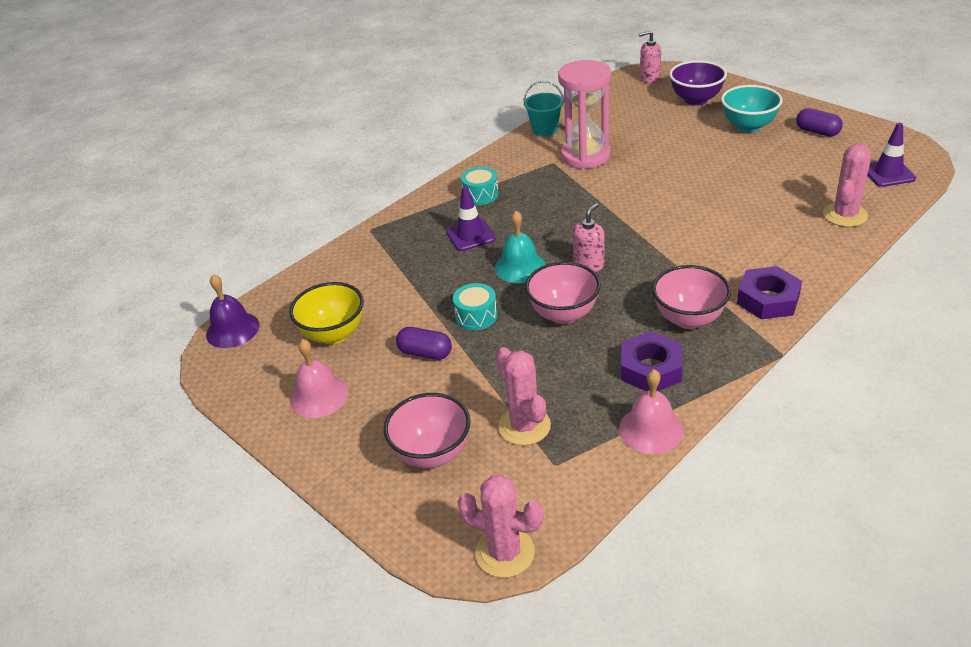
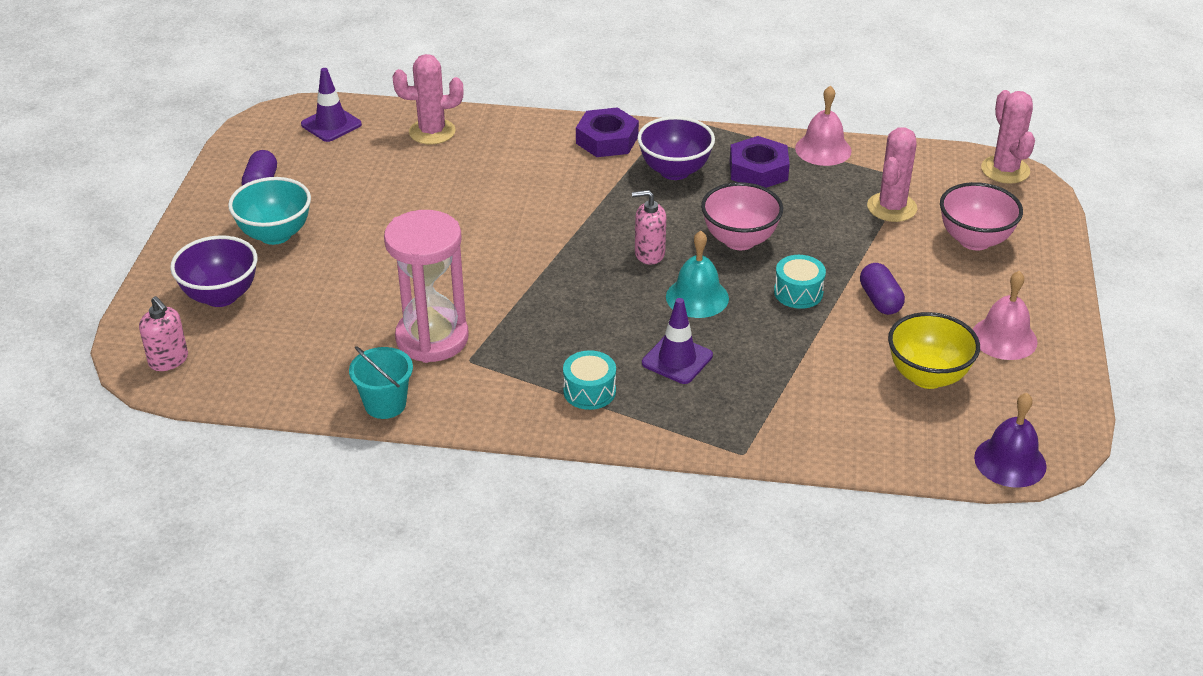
camera: 130 degrees left, 0 degrees up
(688, 319) = (675, 171): pink bowl -> purple bowl

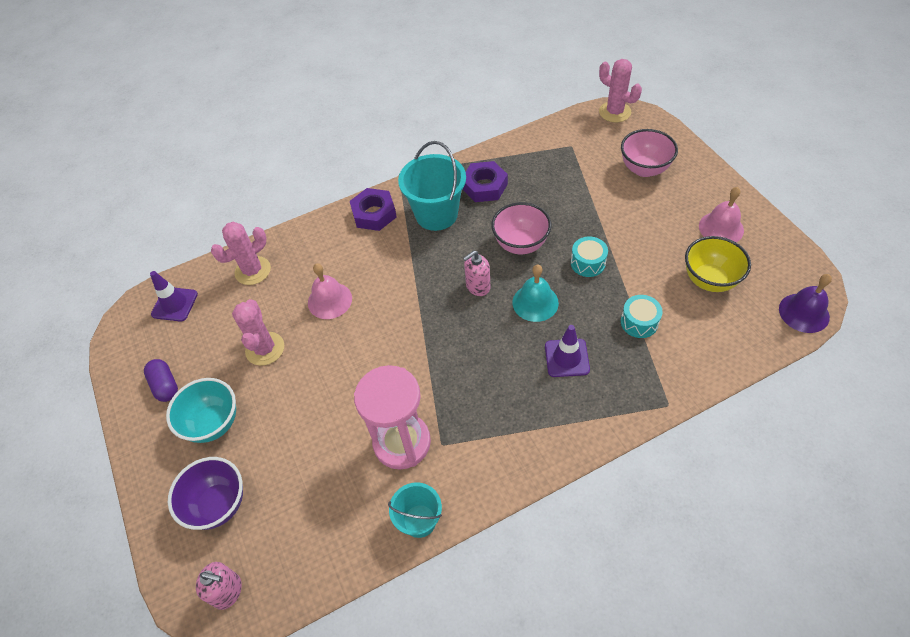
camera: 30 degrees left, 15 degrees up
(589, 391) = (538, 418): turquoise drum -> turquoise drum (639, 322)
(675, 171) = (436, 214): purple bowl -> turquoise bucket
(823, 149) = (507, 151): pink bell -> pink bell (329, 300)
(880, 300) = (635, 241): purple capsule -> none
(892, 207) = (581, 171): pink cactus -> pink cactus (265, 349)

